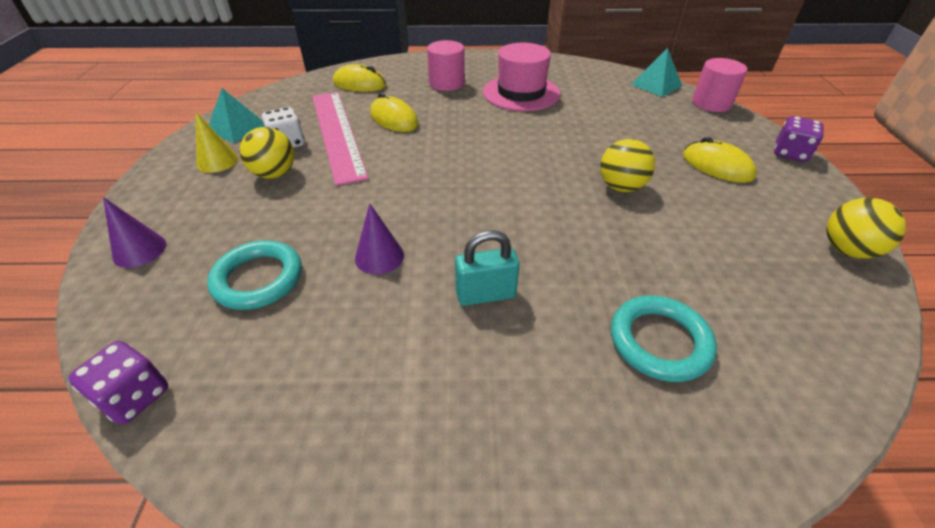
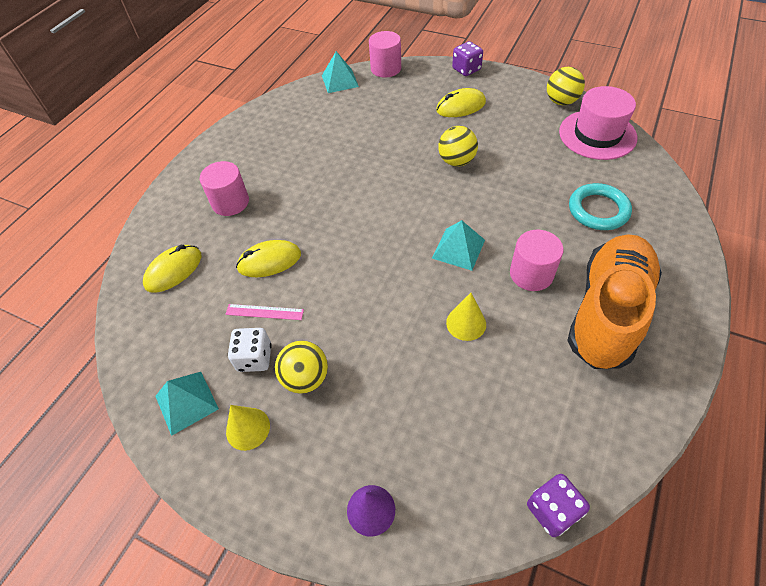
camera: 60 degrees left, 10 degrees up
(258, 279) = (456, 411): turquoise ring -> none
(337, 133) = (264, 312): pink ruler -> pink ruler, size x0.41
(379, 256) = (466, 323): purple cone -> yellow cone
(464, 393) = (607, 312): none -> orange shoe
(484, 223) = (458, 249): none -> turquoise pyramid
(485, 294) = (531, 274): turquoise padlock -> pink cylinder
(521, 93) = (290, 160): pink hat -> pink hat (597, 135)

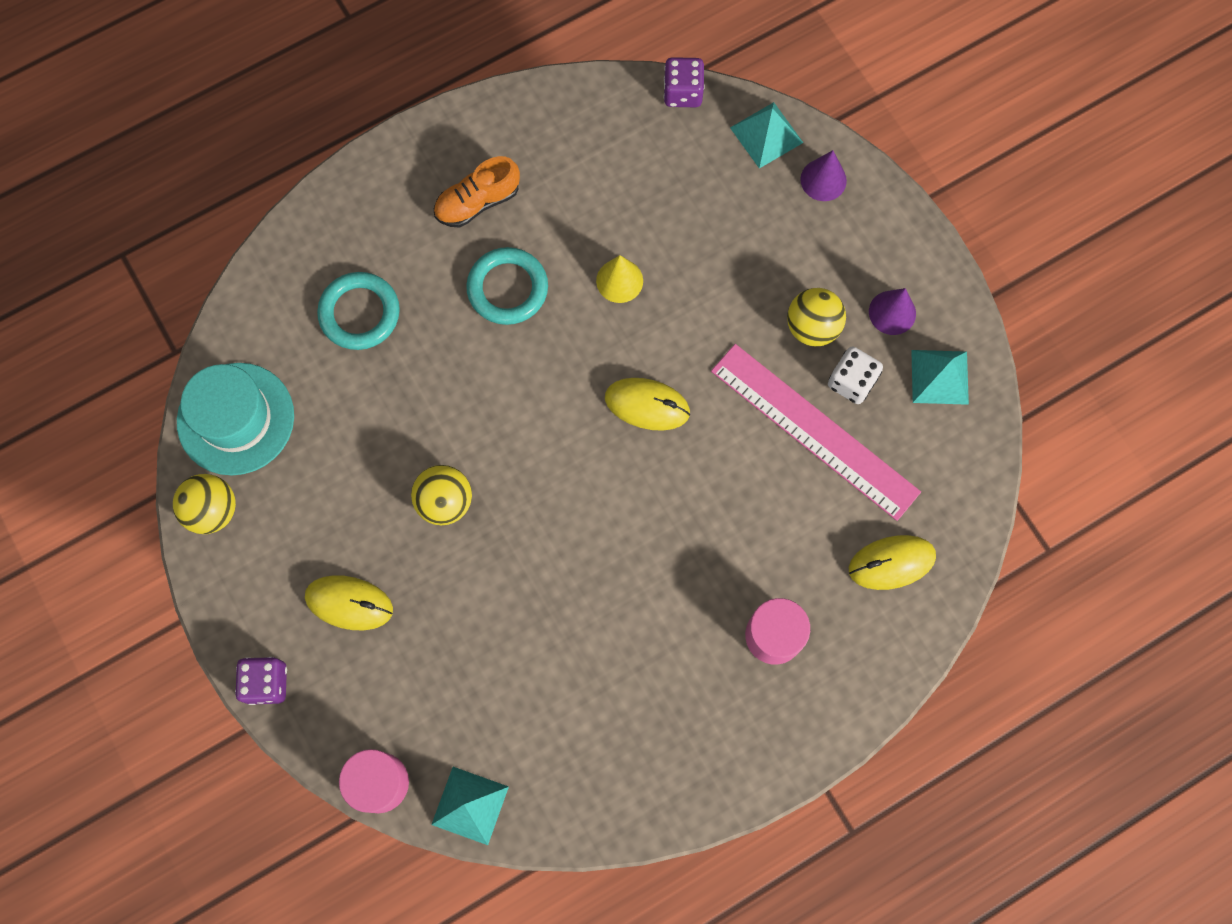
camera: 150 degrees left, 20 degrees up
(248, 428) = (892, 312): yellow cone -> purple cone
(264, 312) = (814, 431): pink ruler -> pink ruler, size x2.41
(269, 261) = (773, 499): yellow mouse -> yellow mouse (647, 405)
(458, 249) = (554, 370): turquoise pyramid -> turquoise pyramid (766, 135)
(531, 274) = (507, 288): pink cylinder -> turquoise ring
(597, 135) = (236, 419): pink hat -> turquoise hat
(607, 312) = (477, 202): orange shoe -> orange shoe, size x0.51

